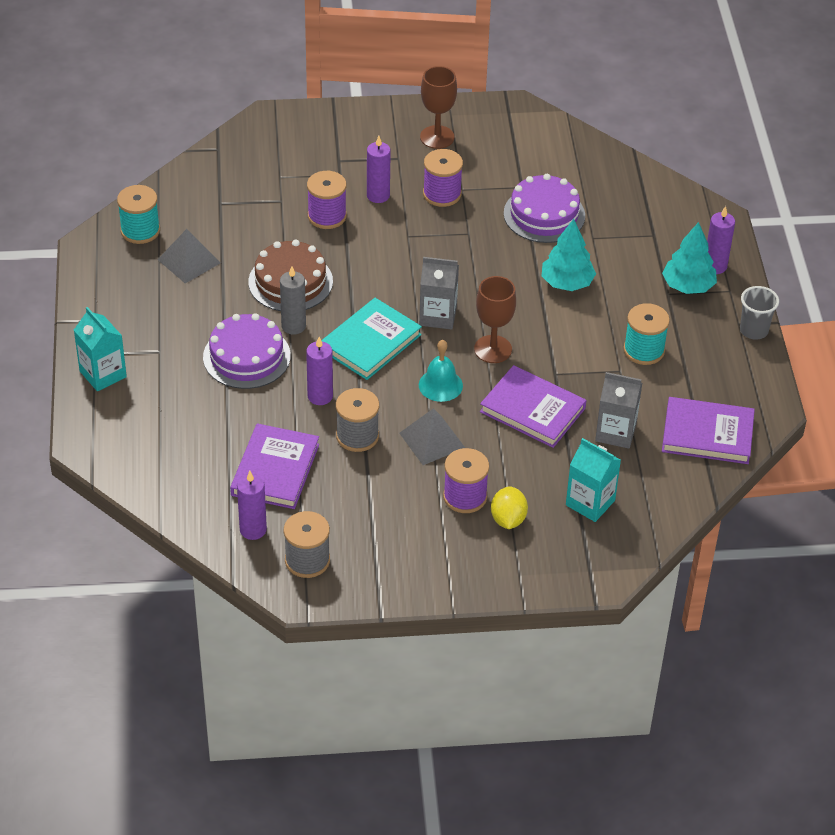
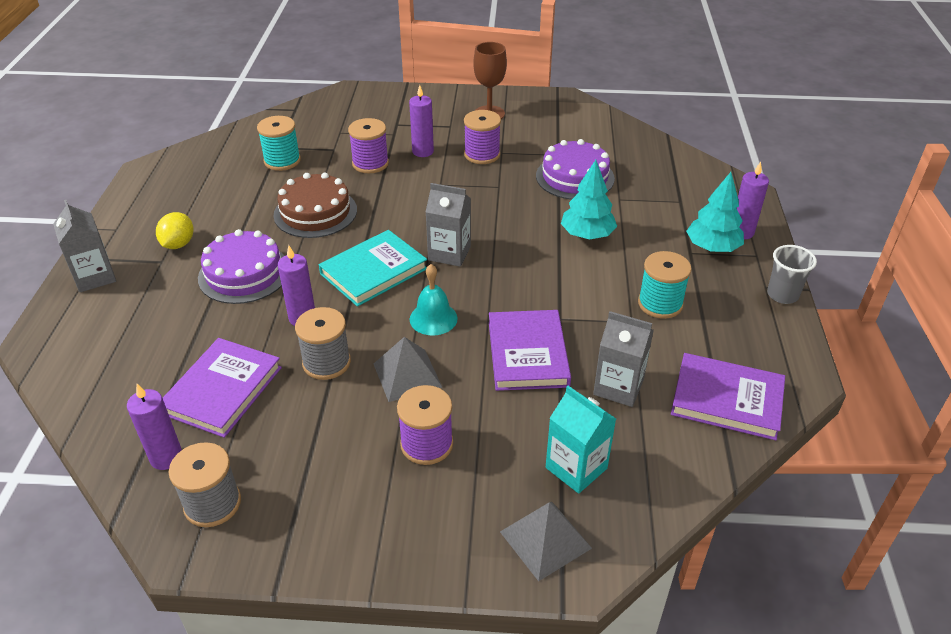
camera: 10 degrees right, 5 degrees down
(103, 374) = (95, 277): turquoise carton -> grey carton
(140, 230) = (197, 162): turquoise spool -> turquoise spool (282, 161)
(189, 261) = (228, 188): grey pyramid -> grey pyramid (545, 539)
(293, 326) = (302, 250): grey candle -> none
(493, 349) = (498, 289): brown goblet -> none
(508, 519) = (471, 478): yellow lemon -> yellow lemon (178, 244)
(532, 410) = (527, 353): purple book -> purple book turned 45 degrees clockwise

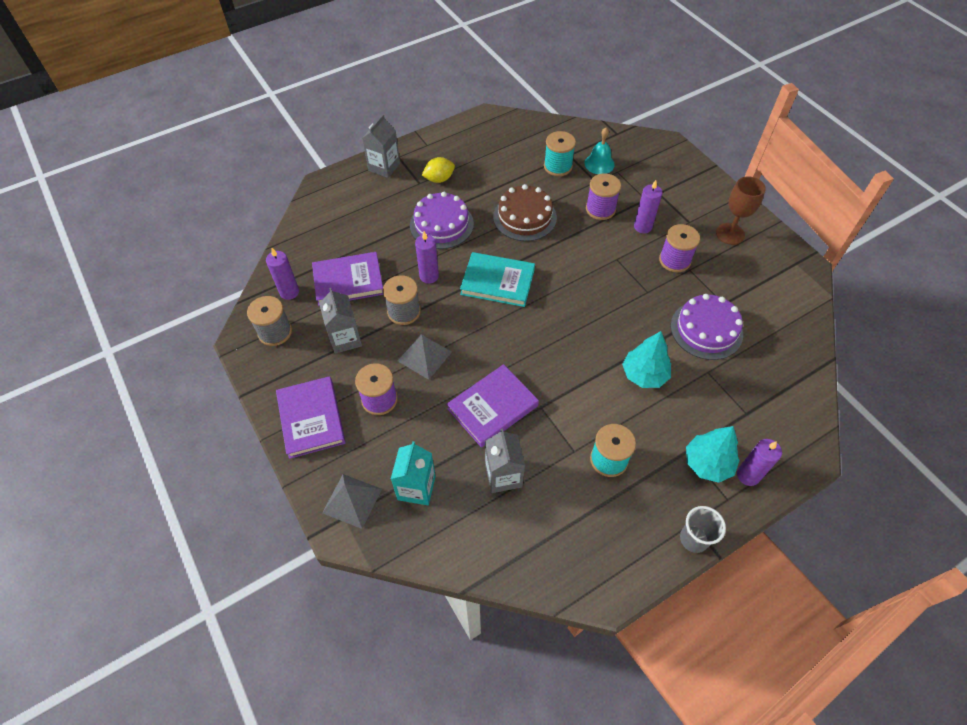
camera: 55 degrees right, 15 degrees up
(433, 318) = (482, 339): turquoise bell -> turquoise bell (599, 164)
(449, 253) = (550, 309): grey carton -> grey carton (345, 339)
(727, 400) = (543, 549): purple book -> purple book (311, 419)

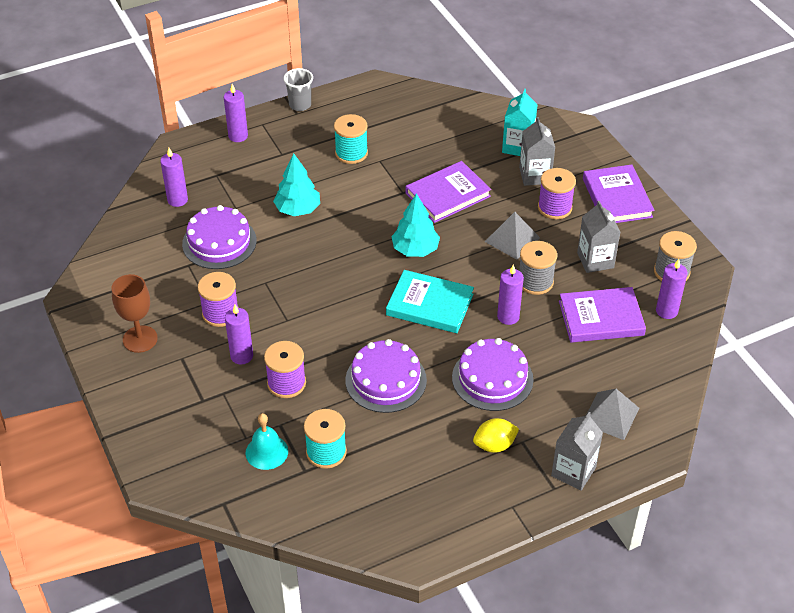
camera: 175 degrees left, 10 degrees down
(352, 500) = (571, 143): grey pyramid -> grey pyramid (610, 415)
(503, 475) = (443, 149): grey carton -> grey carton (535, 175)
(524, 217) = (386, 380): brown cake -> purple cake
(708, 463) = (268, 145): turquoise tree -> turquoise tree (415, 249)
(771, 376) = (177, 200): none -> purple candle

